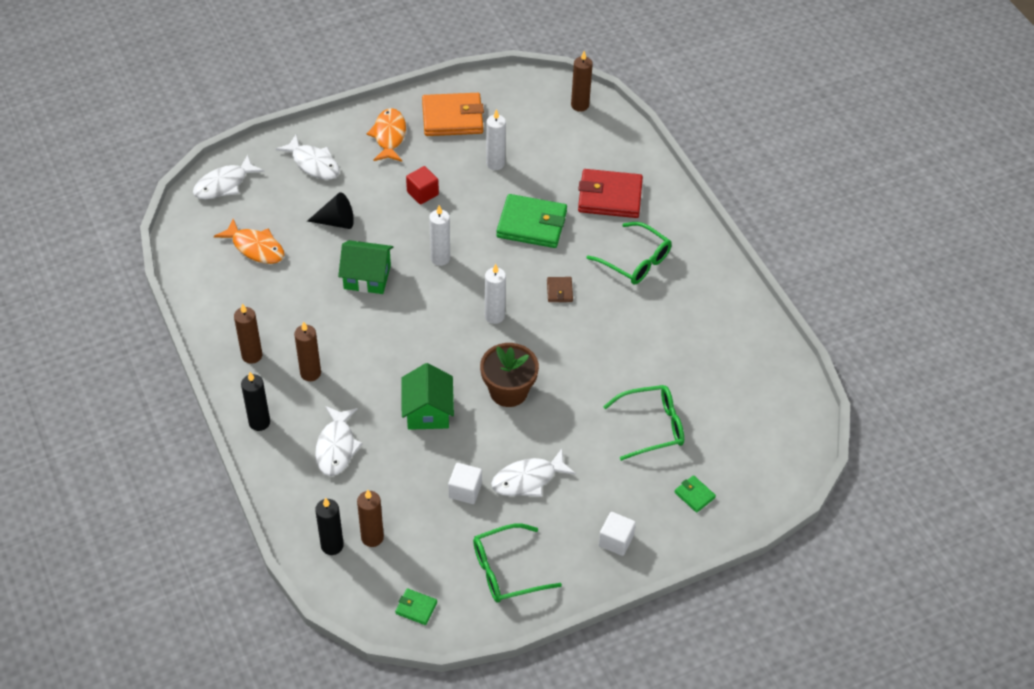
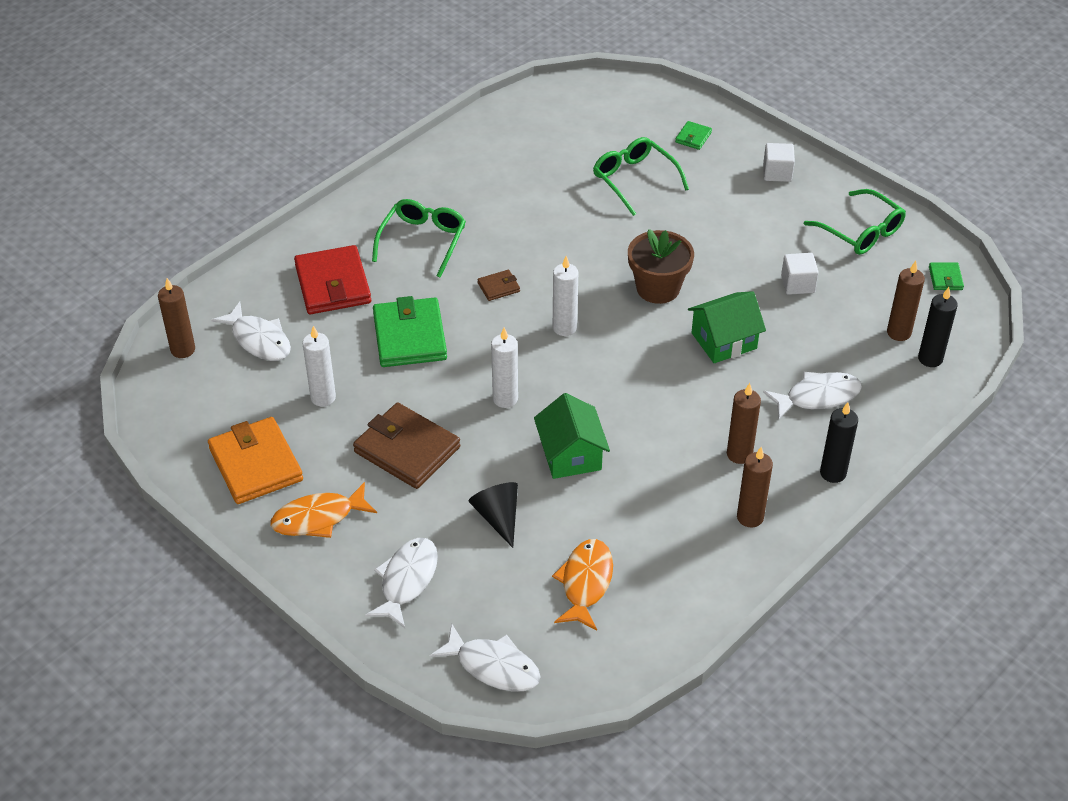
camera: 110 degrees left, 5 degrees down
(422, 193) = (407, 449): red cube -> brown wallet
(528, 479) = (753, 245): white fish -> white fish (259, 340)

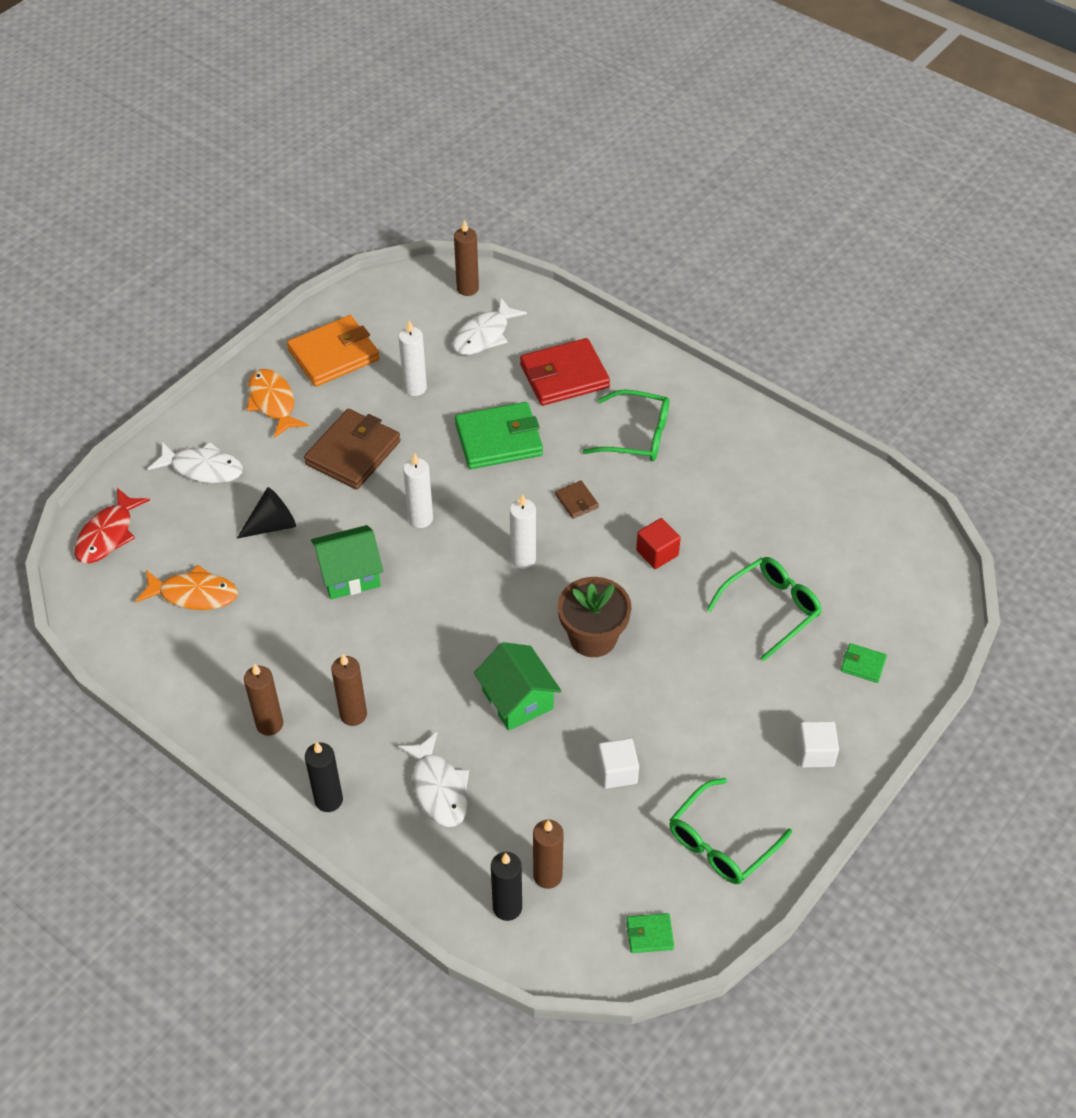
camera: 85 degrees right, 5 degrees up
(493, 666) = (108, 535): white fish -> red fish
(566, 240) = (657, 553): none -> red cube

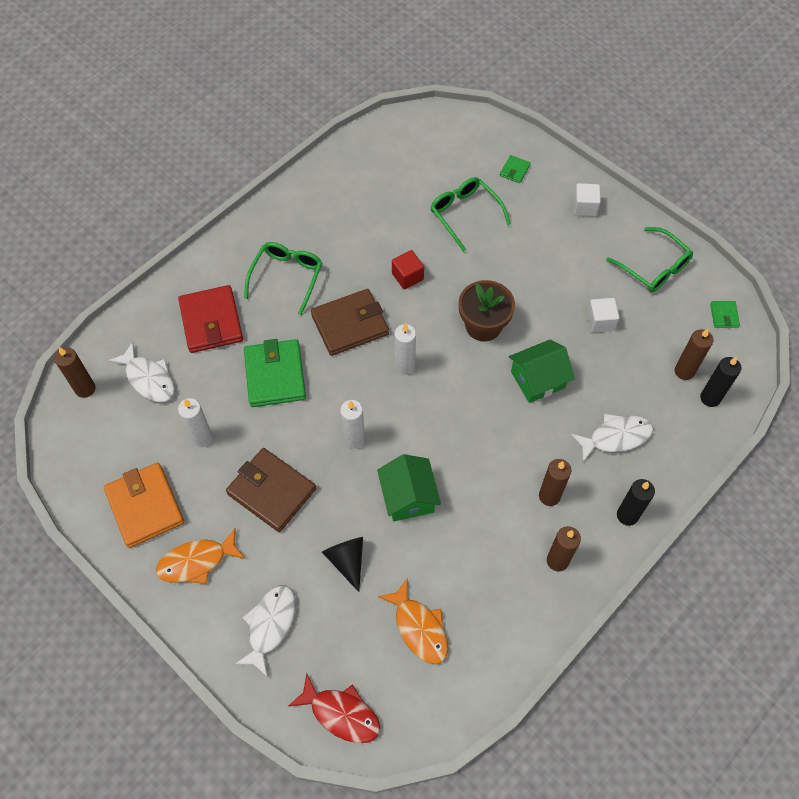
camera: 85 degrees left, 10 degrees up
(194, 594) = (419, 628): orange fish -> orange fish turned 135 degrees clockwise
(576, 501) = (350, 325): brown wallet -> brown wallet, size x2.18

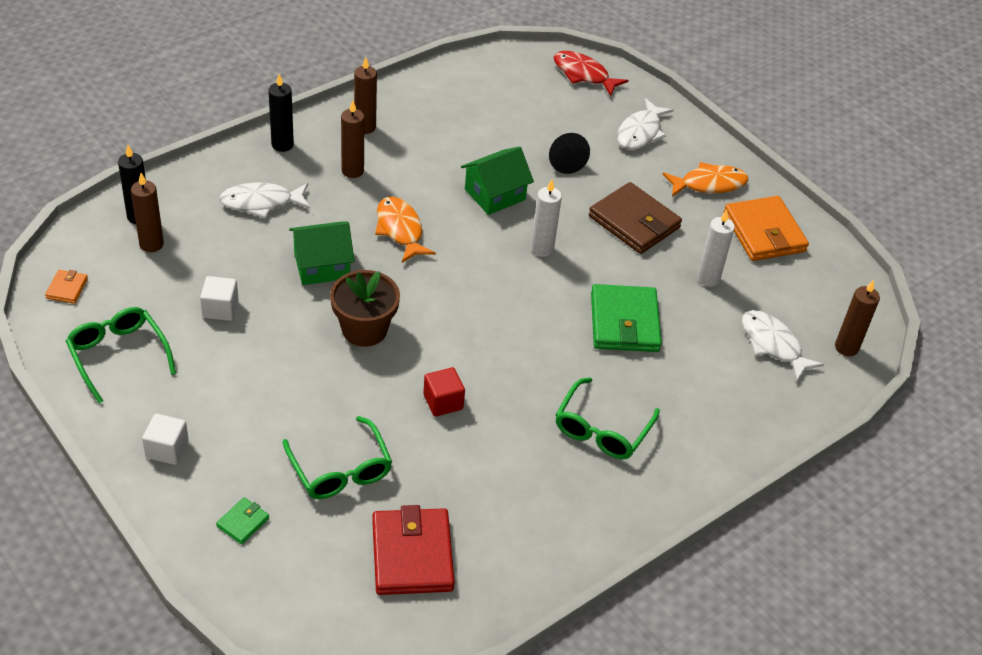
camera: 175 degrees left, 15 degrees down
(211, 322) = (701, 393): red wallet -> red wallet (412, 555)
(350, 325) = (528, 359): brown wallet -> none
(404, 366) = (471, 305): white candle -> none
(408, 496) = (495, 194): green house -> green house turned 60 degrees clockwise
(419, 628) = (506, 109): orange fish -> orange fish (400, 230)
(724, 315) = (67, 288): green wallet -> orange wallet

